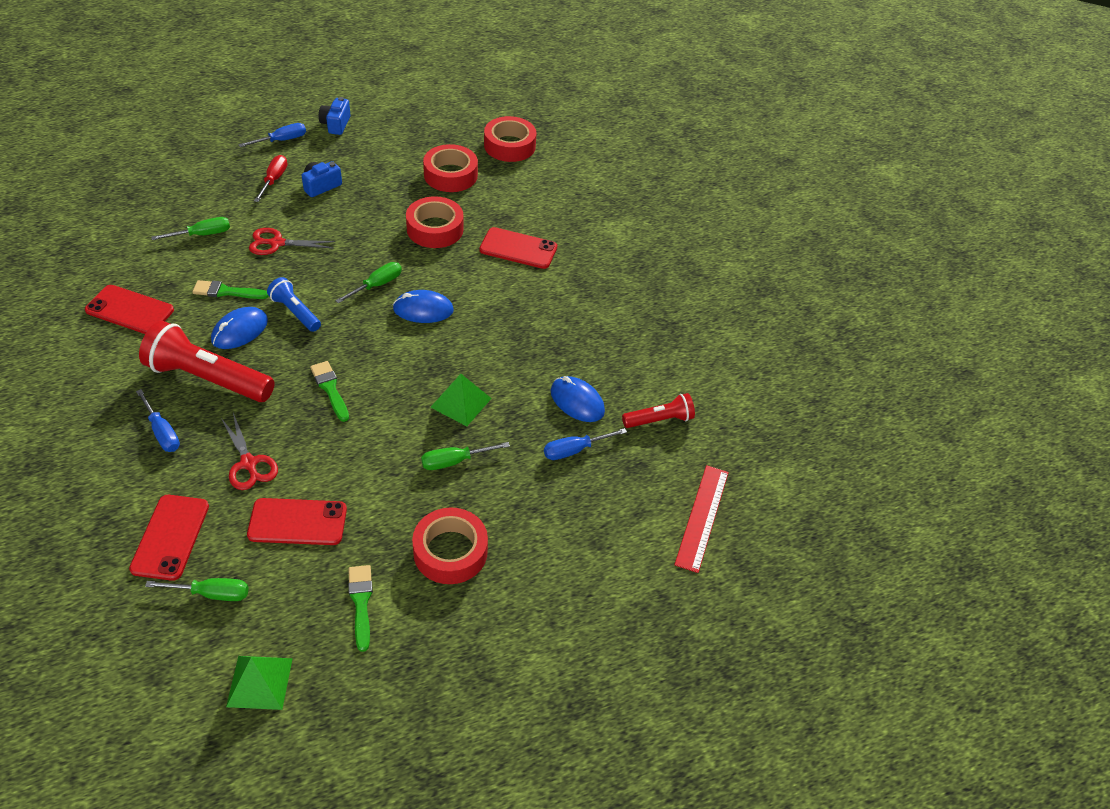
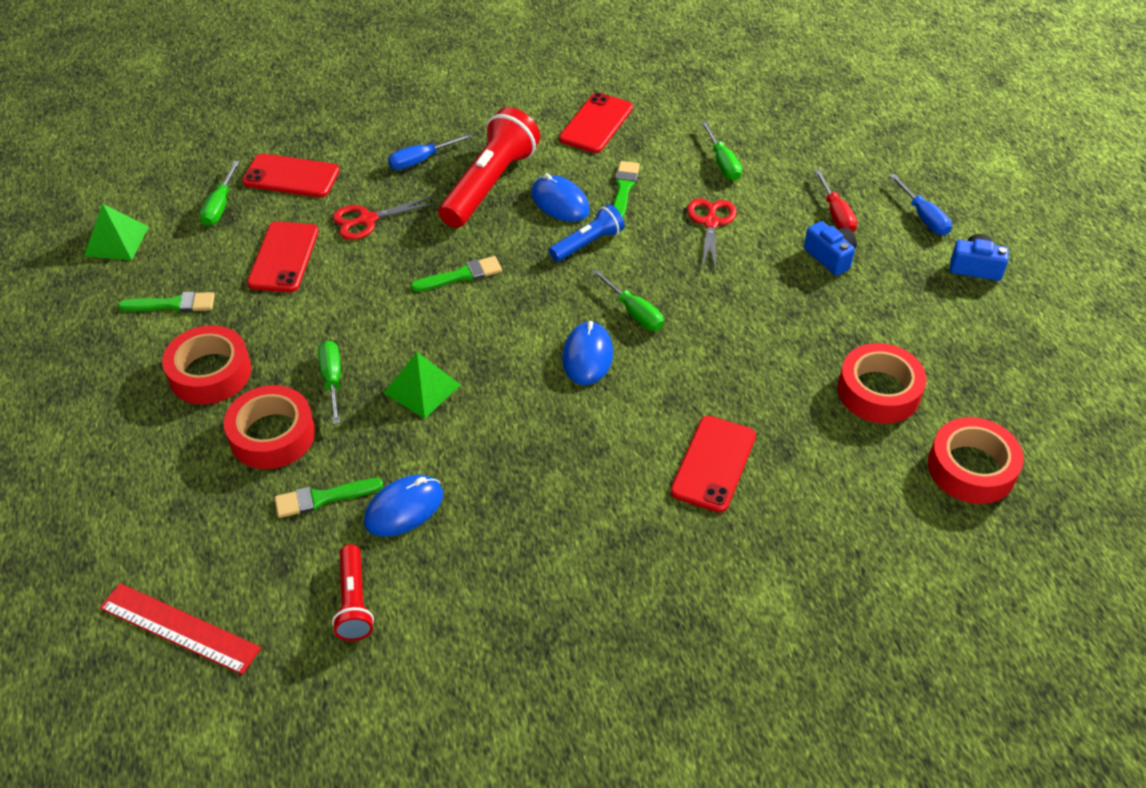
camera: 100 degrees right, 0 degrees up
(274, 180) = (836, 214): red screwdriver -> red screwdriver turned 60 degrees clockwise
(435, 229) = (750, 371): red tape -> red tape (272, 435)
(575, 450) = (322, 498): blue screwdriver -> green brush

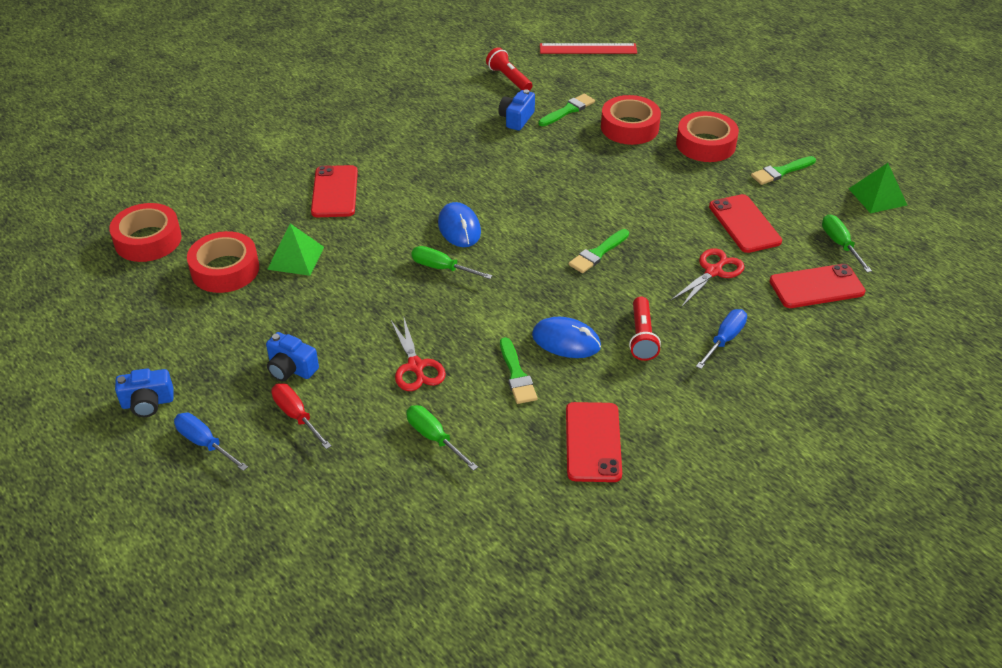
camera: 155 degrees right, 5 degrees down
(332, 380) = (623, 163): green screwdriver -> none
(404, 508) = (516, 119): blue mouse -> blue camera
(422, 388) = (560, 176): green pyramid -> green pyramid (296, 258)
(490, 184) = (642, 337): red flashlight -> red flashlight, size x0.54
(588, 243) = (515, 311): blue flashlight -> none

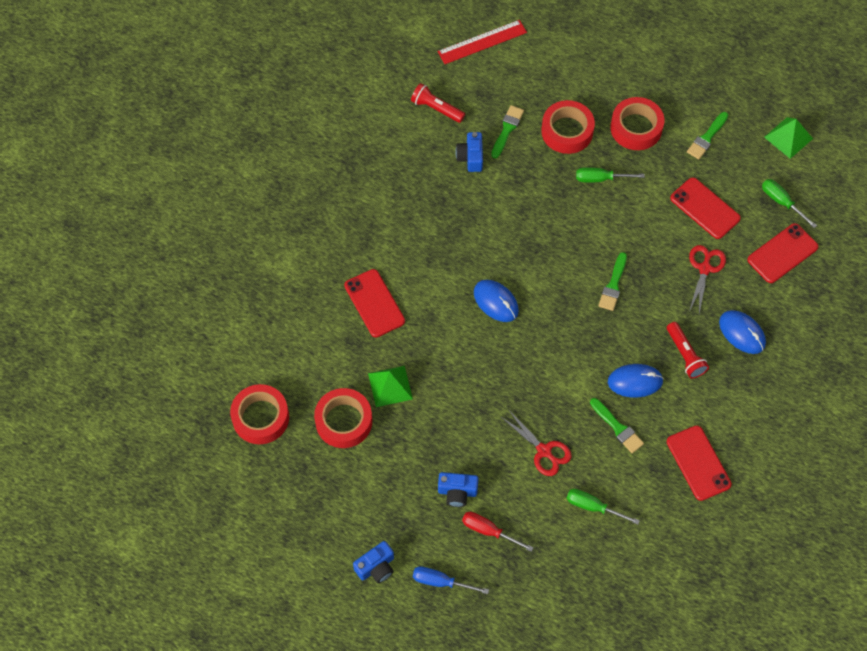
camera: 25 degrees left, 20 degrees up
(442, 268) = (507, 349): green screwdriver -> green screwdriver (600, 179)
(724, 340) = (742, 333): blue screwdriver -> blue mouse

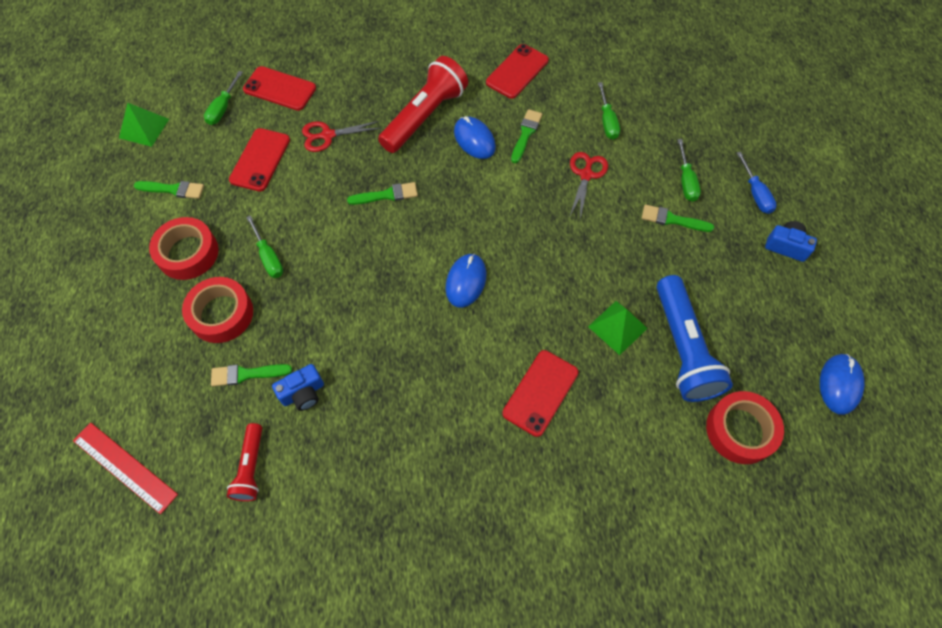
camera: 120 degrees left, 0 degrees up
(344, 421) = (683, 348): red tape -> blue flashlight
(457, 492) = (672, 219): blue camera -> green brush
(488, 531) = (686, 181): red screwdriver -> green screwdriver
(685, 355) = (425, 116): red flashlight -> red flashlight, size x1.84
(742, 333) = (378, 87): blue mouse -> blue mouse (840, 384)

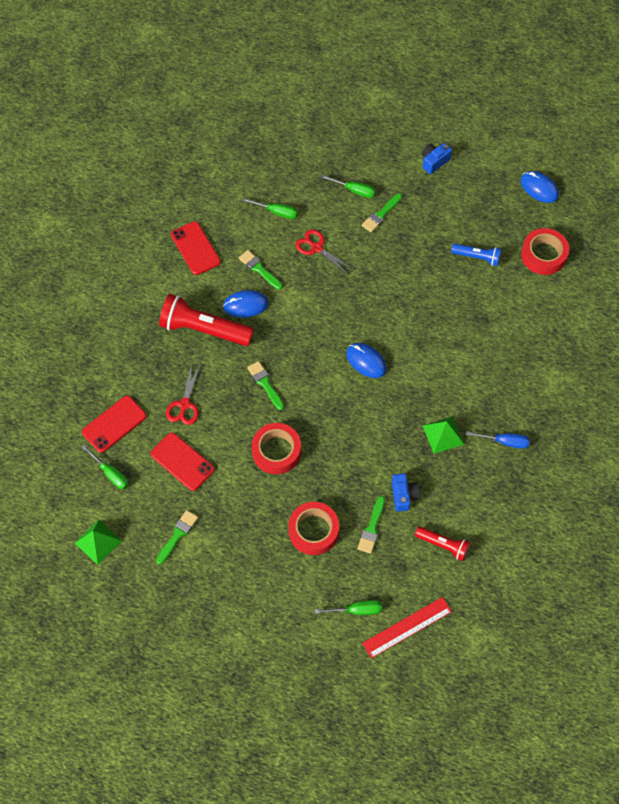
camera: 65 degrees left, 0 degrees up
(188, 253) = (246, 540): red tape -> red tape (276, 451)
(268, 257) = (279, 483): green screwdriver -> green screwdriver (356, 610)
(387, 195) = (265, 384): green brush -> green brush turned 45 degrees counterclockwise
(425, 116) = (204, 329): red flashlight -> red flashlight turned 45 degrees counterclockwise
(540, 393) = (470, 352): red phone -> none
(617, 327) = (445, 286): green pyramid -> green pyramid (443, 434)
(683, 348) = (477, 257): blue flashlight -> blue flashlight, size x0.54
(755, 193) = (385, 156): blue screwdriver -> blue screwdriver (504, 442)

